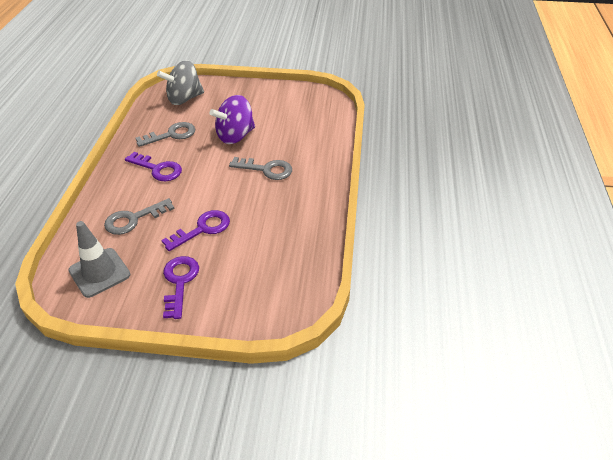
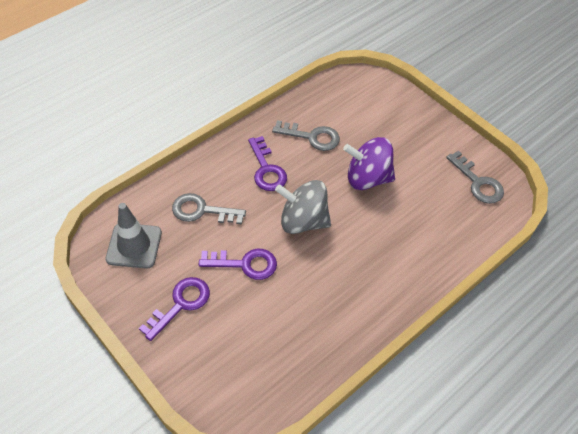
camera: 40 degrees right, 10 degrees up
(184, 99) = (361, 100): grey spinning top -> grey spinning top (303, 221)
(266, 169) = (359, 239): grey key -> grey key (478, 182)

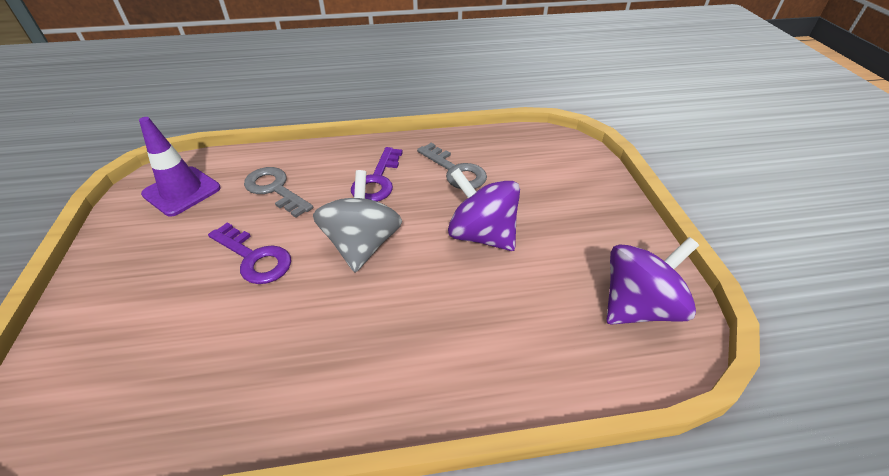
camera: 35 degrees right, 10 degrees down
(134, 246) = (182, 191): grey traffic cone -> purple traffic cone
(180, 304) = (149, 264): purple key -> none
(303, 221) = (362, 245): grey spinning top -> grey spinning top turned 45 degrees clockwise
(478, 182) = (638, 306): grey key -> purple spinning top

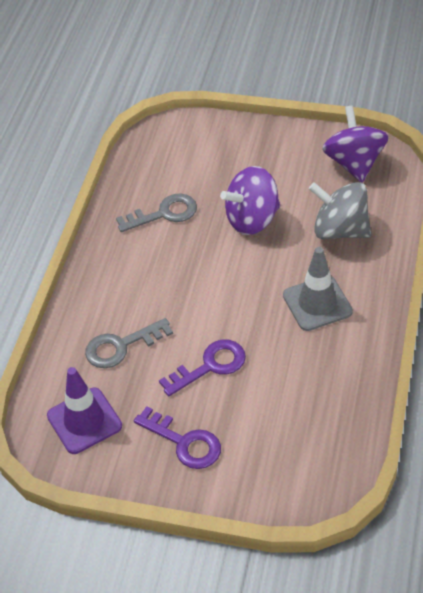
camera: 65 degrees left, 5 degrees up
(362, 245) = (228, 294): grey spinning top -> grey spinning top (340, 230)
(371, 332) = (317, 303): none -> grey traffic cone
(377, 180) = (148, 270): purple key -> purple key (184, 442)

